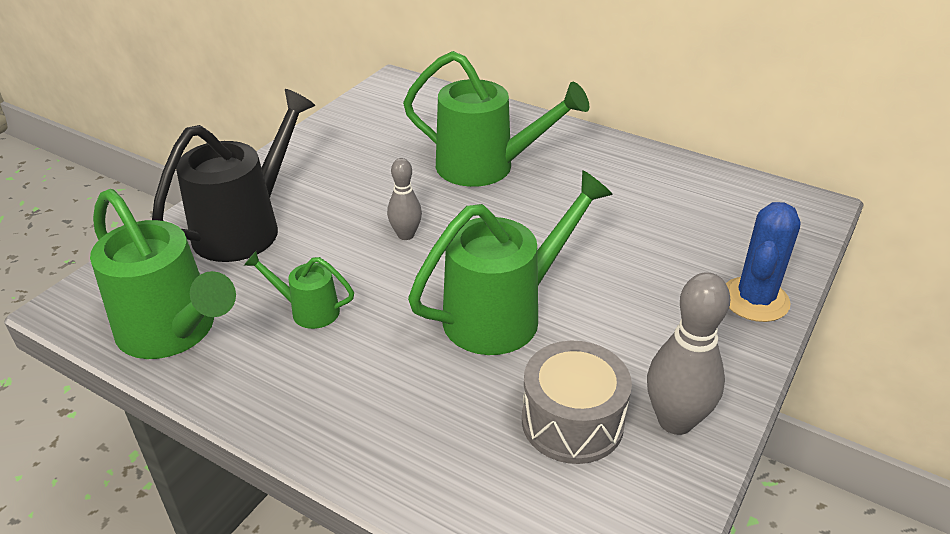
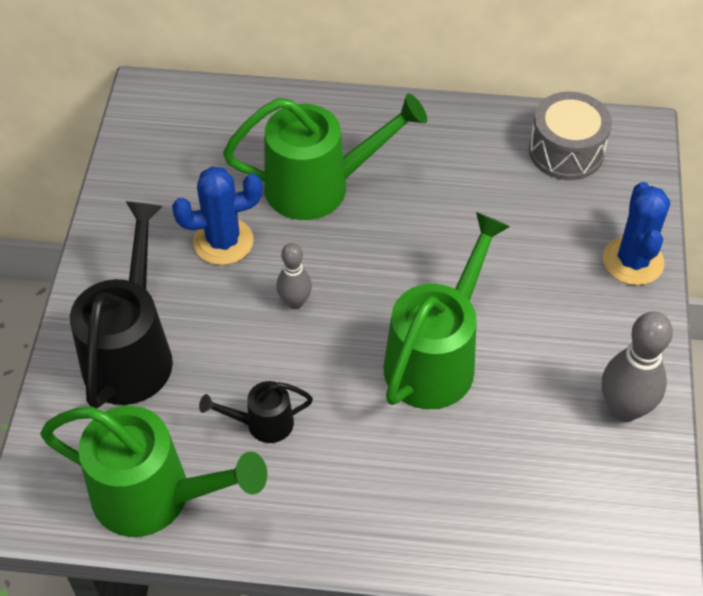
camera: 25 degrees left, 15 degrees up
(308, 310) = (262, 423): green watering can -> black watering can
(379, 180) = (223, 241): none -> blue cactus
(572, 421) = (548, 443): grey drum -> grey drum (566, 151)

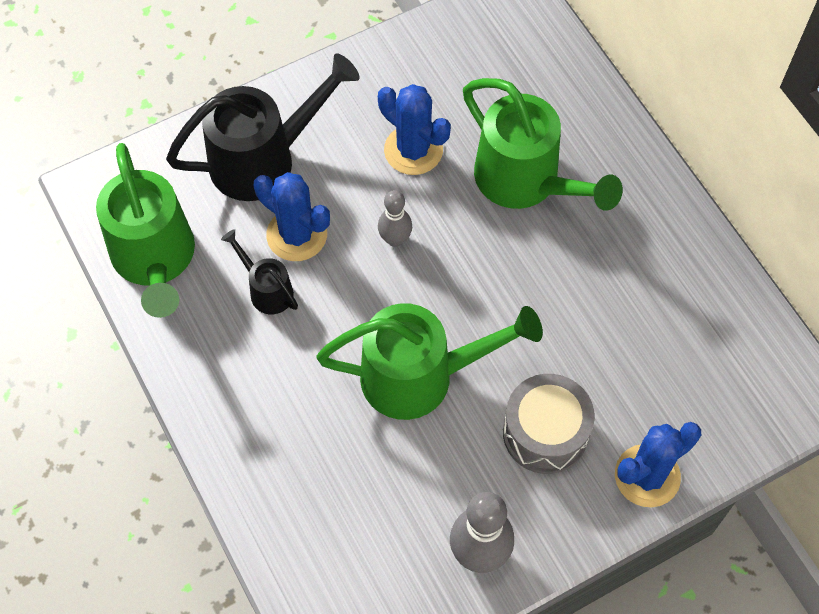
camera: 55 degrees right, 10 degrees up
(228, 370) = (297, 235): none -> blue cactus
(566, 151) = (731, 350): grey drum -> grey drum (545, 433)

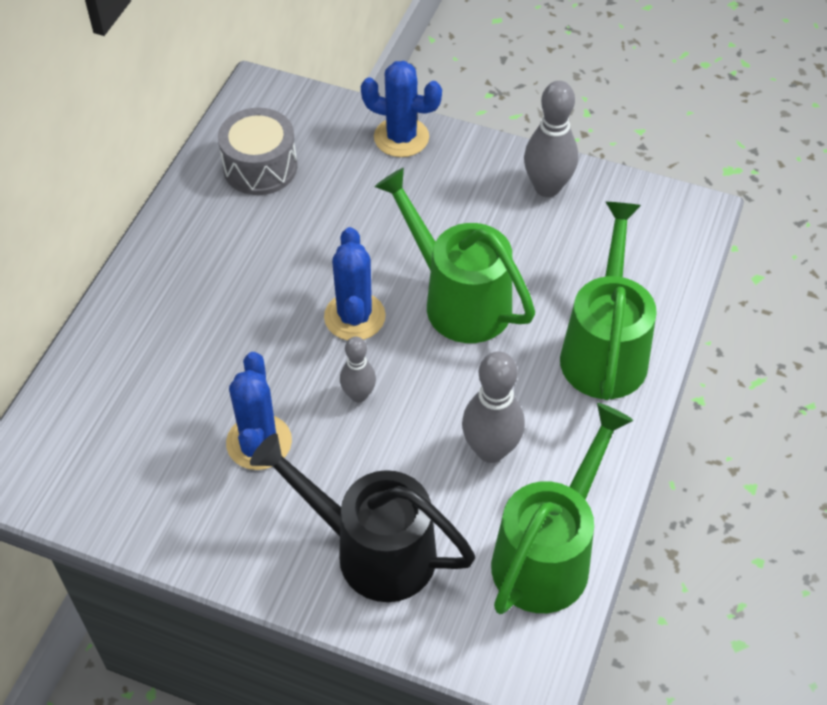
camera: 130 degrees left, 10 degrees down
(266, 289) = (490, 450): black watering can -> grey bowling pin
(297, 235) = (421, 466): blue cactus -> blue cactus (354, 317)
(526, 182) = (221, 343): green watering can -> green watering can (605, 348)
(545, 433) = (426, 204): grey drum -> grey drum (260, 167)

